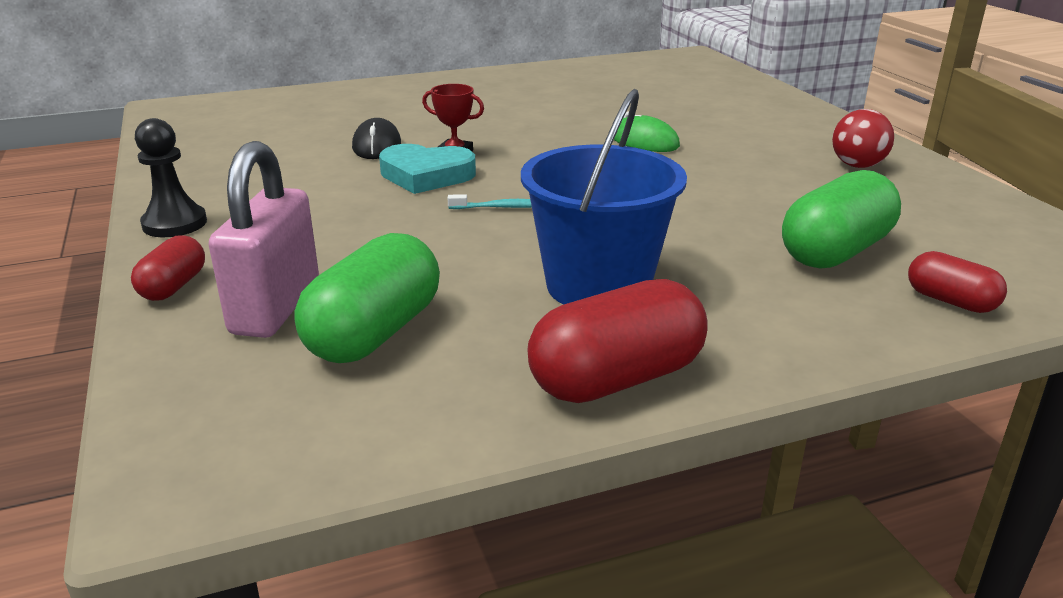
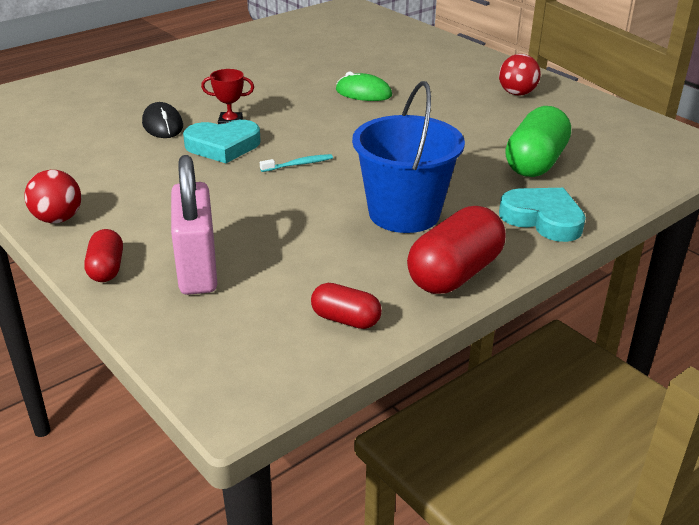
camera: 20 degrees left, 5 degrees up
(174, 224) = (58, 219): black pawn -> red ball
(374, 333) = (282, 274): green capsule -> none
(803, 327) = (543, 219): none -> turquoise heart
(950, 301) = (615, 186): red capsule -> red capsule (345, 319)

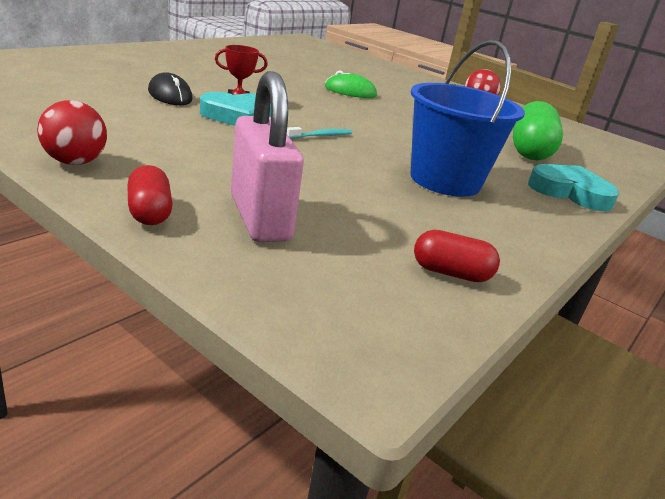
camera: 15 degrees left, 5 degrees down
(454, 274) = (528, 233): red capsule -> none

